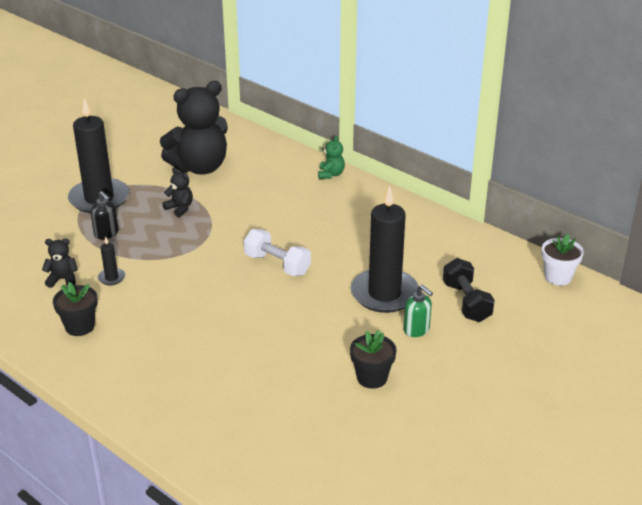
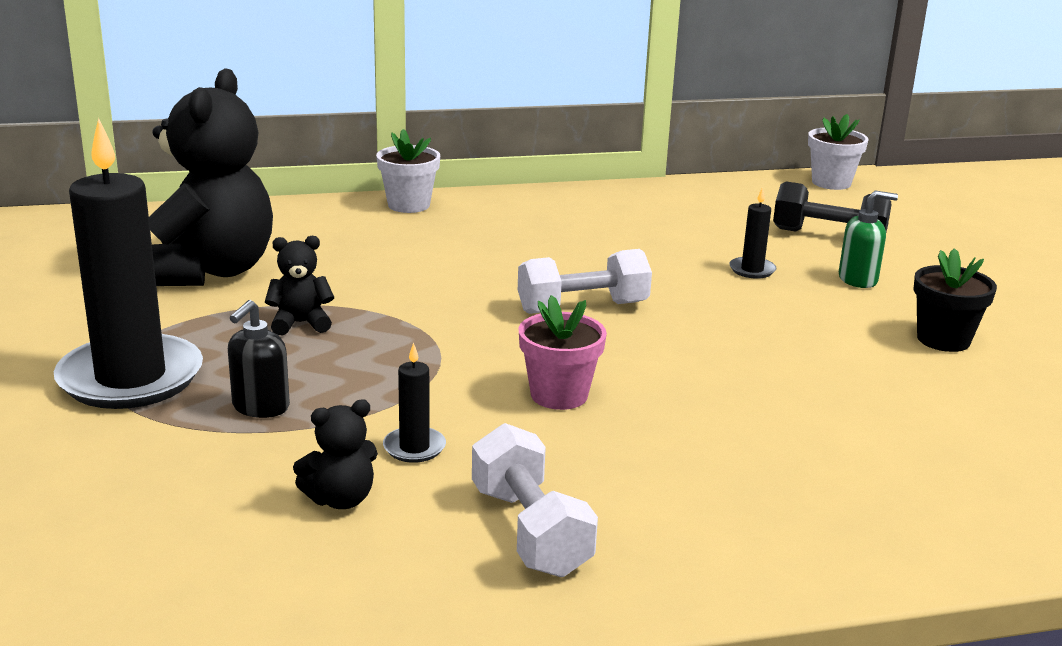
camera: 55 degrees left, 10 degrees down
(62, 279) = (340, 499): black teddy bear -> black teddy bear turned 150 degrees counterclockwise
(80, 326) = (530, 531): black flower pot -> white dumbbell
(106, 233) = (260, 407): black soap dispenser -> black soap dispenser turned 120 degrees clockwise
(187, 292) = (559, 395): none -> pink flower pot
(331, 174) = (408, 205): green teddy bear -> white flower pot
(384, 294) = (752, 270): black candle -> black candle, size x0.41

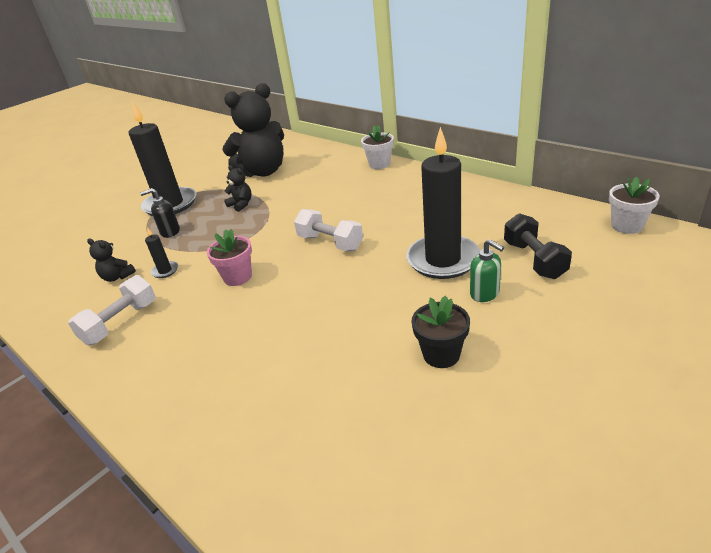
camera: 60 degrees right, 10 degrees up
(752, 270) = (443, 260): black candle -> black candle, size x2.46

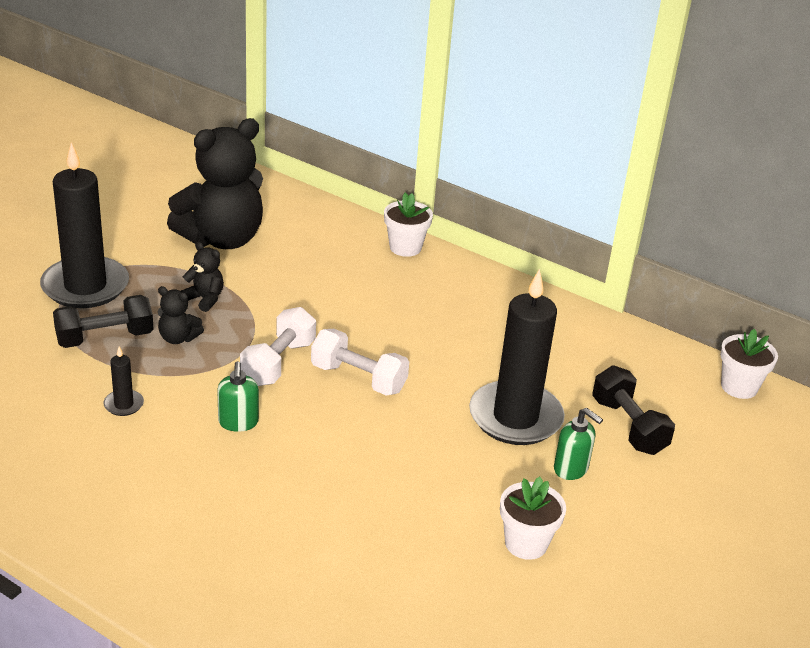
camera: 15 degrees left, 0 degrees up
(117, 277) = (51, 409): black teddy bear -> black teddy bear (178, 338)
(120, 323) = (88, 481): white dumbbell -> white dumbbell (278, 363)
(170, 232) = (105, 338): black soap dispenser -> black dumbbell
(237, 277) = (238, 422): pink flower pot -> green soap dispenser
(441, 354) = (526, 543): black flower pot -> white flower pot

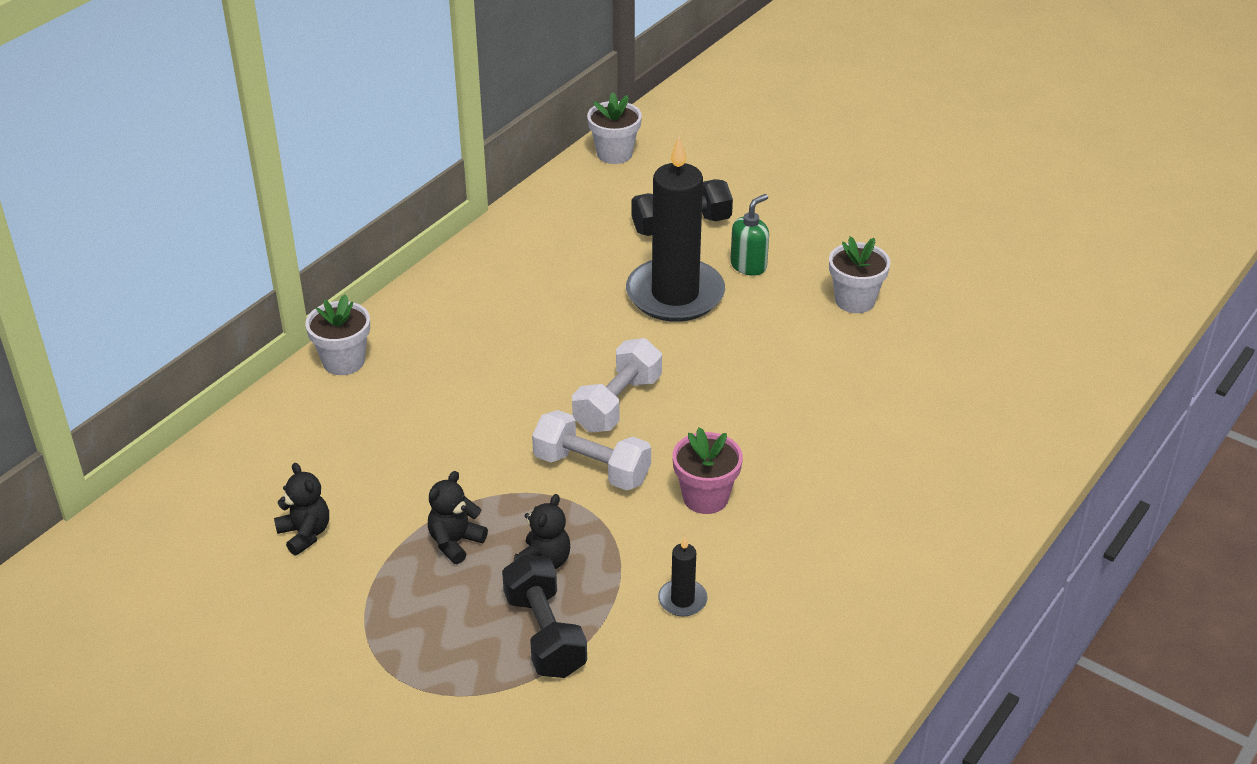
camera: 85 degrees left, 5 degrees up
(85, 286) = (420, 670): black candle -> none
(222, 239) = (305, 534): black teddy bear -> black teddy bear, size x0.42
(238, 422) = (705, 497): green soap dispenser -> pink flower pot

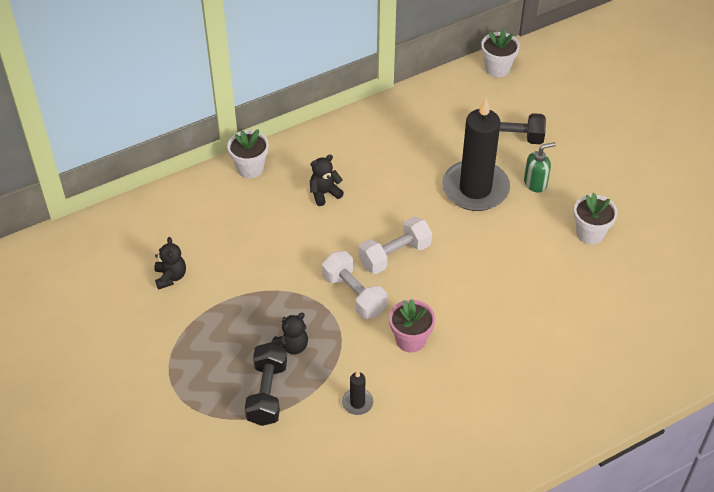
camera: 25 degrees right, 10 degrees up
(455, 542) = (249, 314): black teddy bear -> black teddy bear (324, 193)

